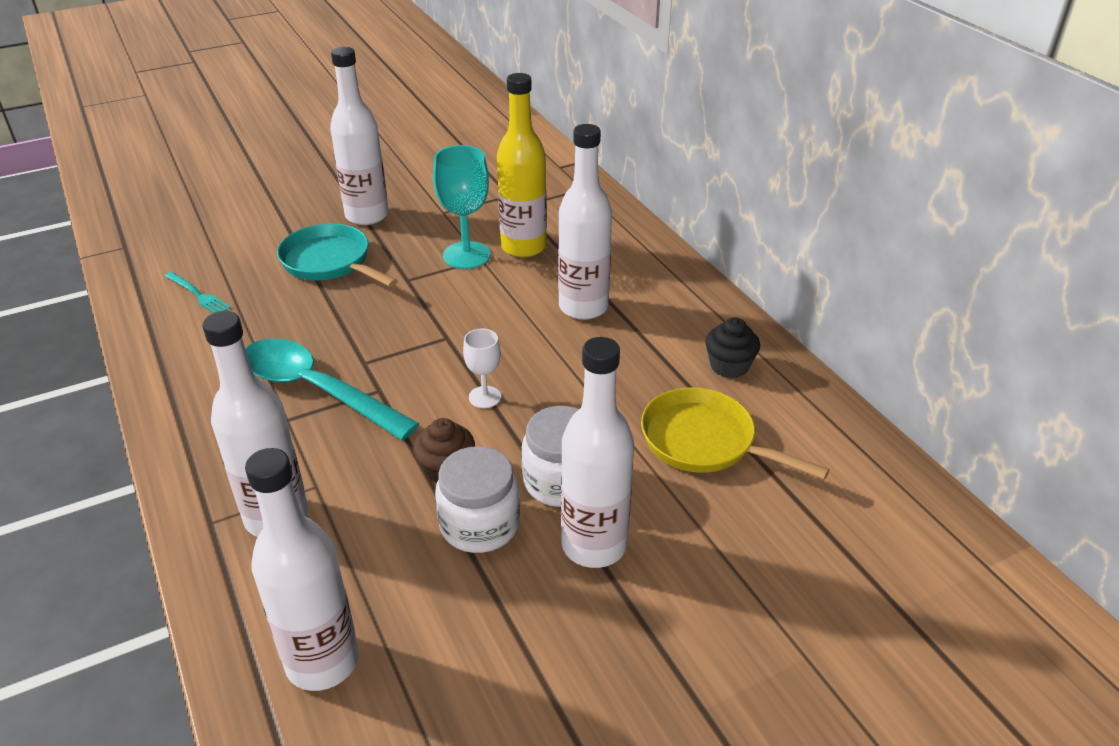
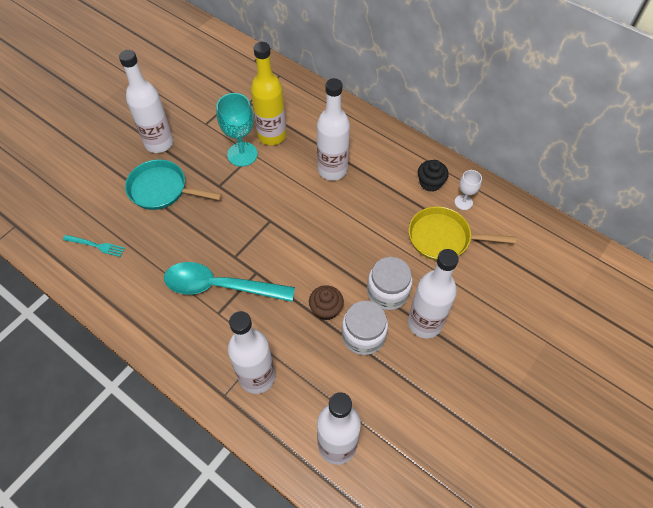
camera: 25 degrees left, 20 degrees up
(485, 397) = (316, 254): white goblet -> white goblet (463, 202)

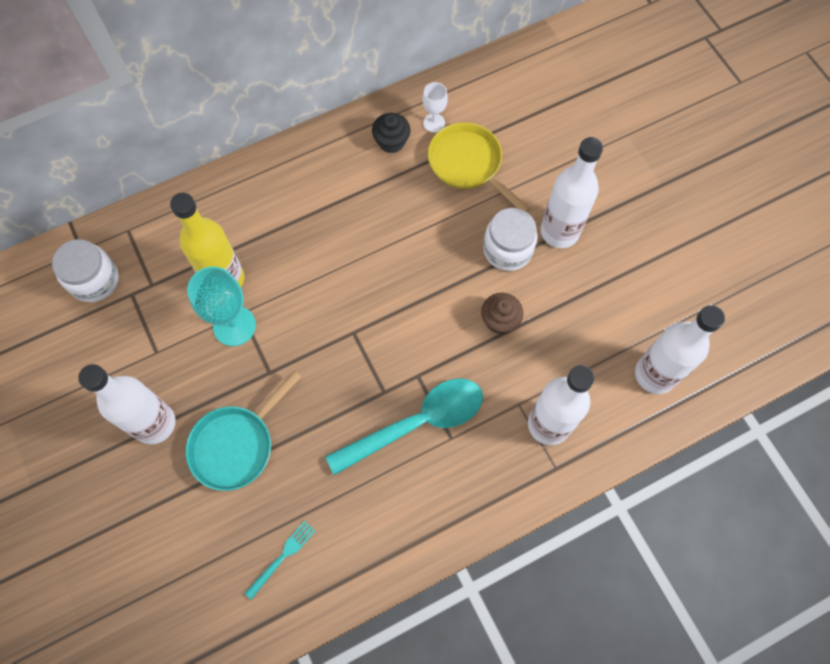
camera: 65 degrees left, 10 degrees up
(220, 286) = (417, 423): turquoise spoon -> turquoise spoon turned 150 degrees counterclockwise
(332, 170) = (317, 233): white bottle -> none
(363, 335) = (547, 296): white jar -> white jar (94, 280)
(443, 238) = (468, 164): yellow pan -> yellow pan turned 105 degrees clockwise

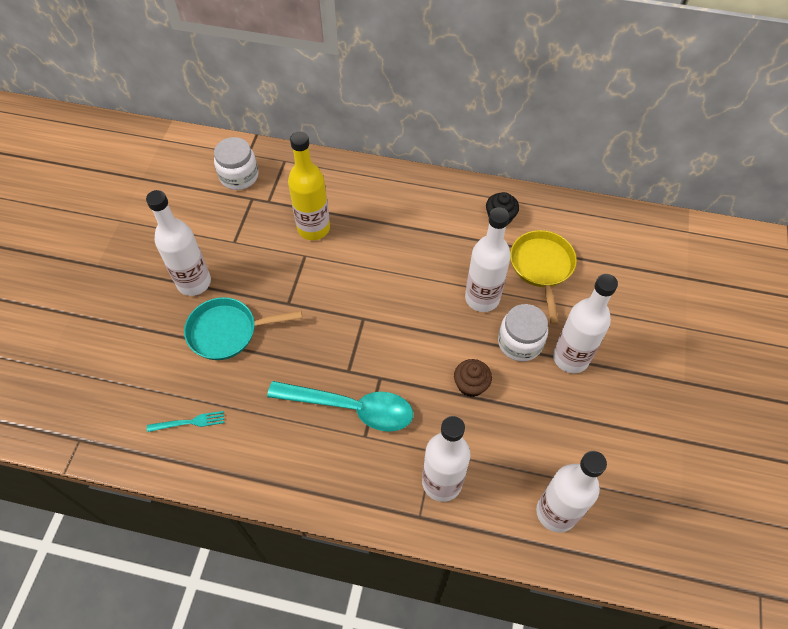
camera: 40 degrees right, 10 degrees down
(234, 326) = (293, 260): turquoise goblet -> none
(434, 123) = (541, 225): white goblet -> none
(441, 232) = (482, 298): none -> white bottle

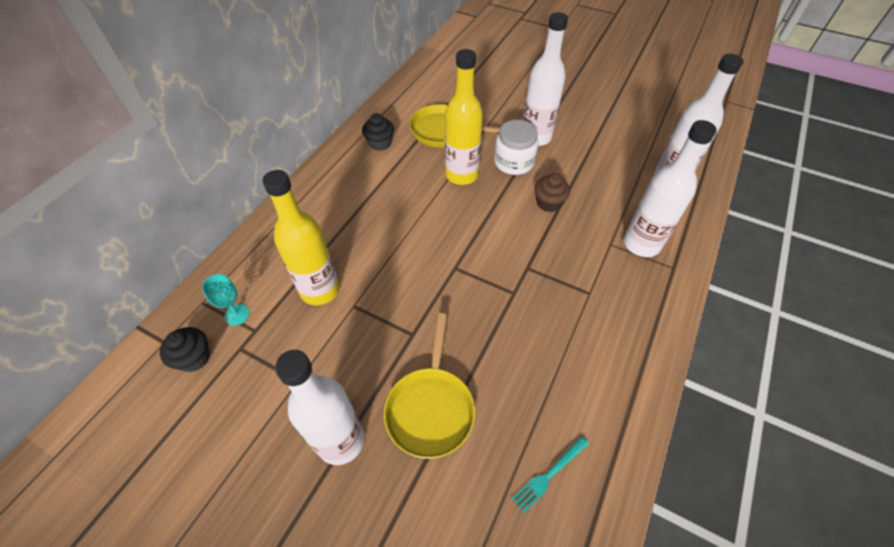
camera: 75 degrees left, 5 degrees down
(189, 422) = (549, 474): turquoise fork -> turquoise fork turned 135 degrees counterclockwise
(227, 331) = (430, 408): turquoise pan -> yellow pan
(239, 176) = (194, 358): white jar -> black cupcake
(279, 185) = (237, 314): none -> turquoise goblet
(351, 408) = (557, 298): turquoise spoon -> none
(482, 298) = (461, 175): white bottle -> yellow bottle

